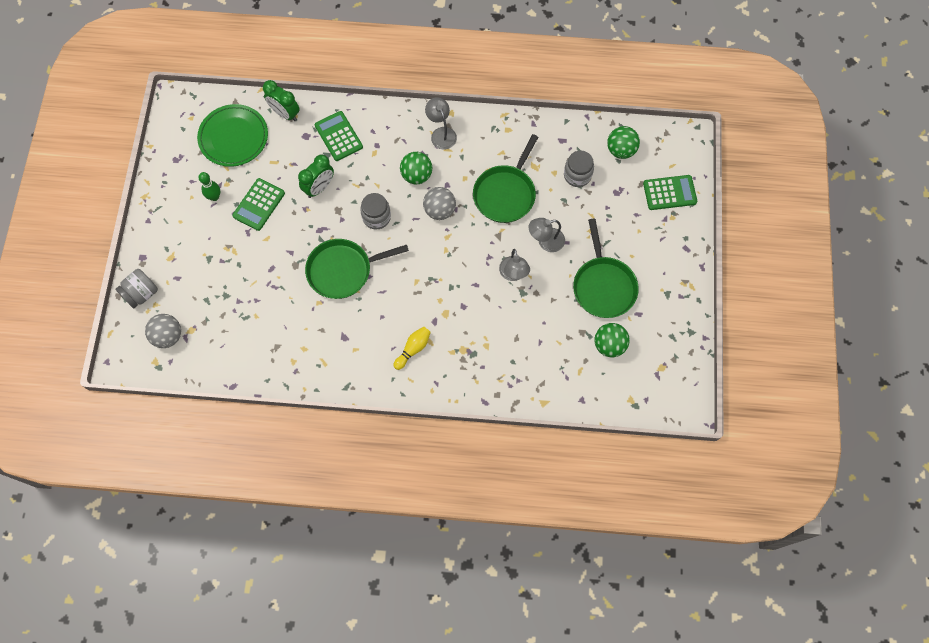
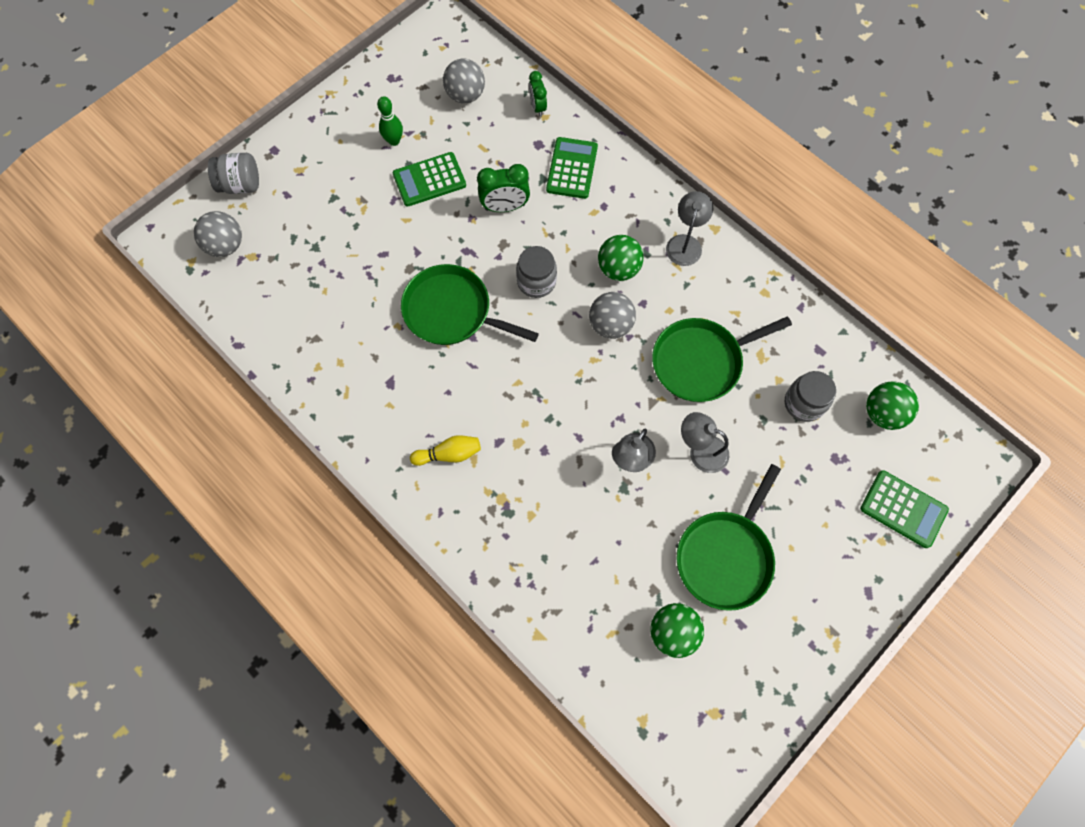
camera: 40 degrees right, 0 degrees up
(233, 137) = (465, 95): green plate -> grey ball
(285, 114) = (537, 107): green clock -> green clock, size x0.65

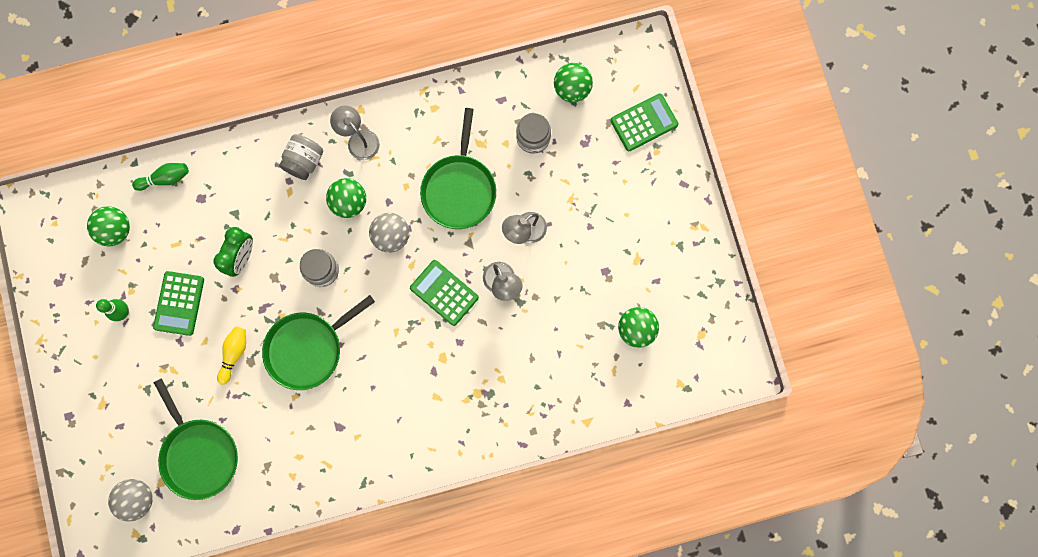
camera: 60 degrees left, 10 degrees up
(240, 185) = (86, 460): grey jar -> grey jar (304, 161)
(449, 454) = (421, 413): yellow bowling pin -> yellow bowling pin (234, 354)
(465, 95) = (116, 230): grey ball -> green ball
(537, 107) = (165, 179): green clock -> green bowling pin
(571, 168) = (240, 185): green calculator -> green calculator (444, 293)
(725, 556) = (607, 262): green pan -> green pan (199, 454)

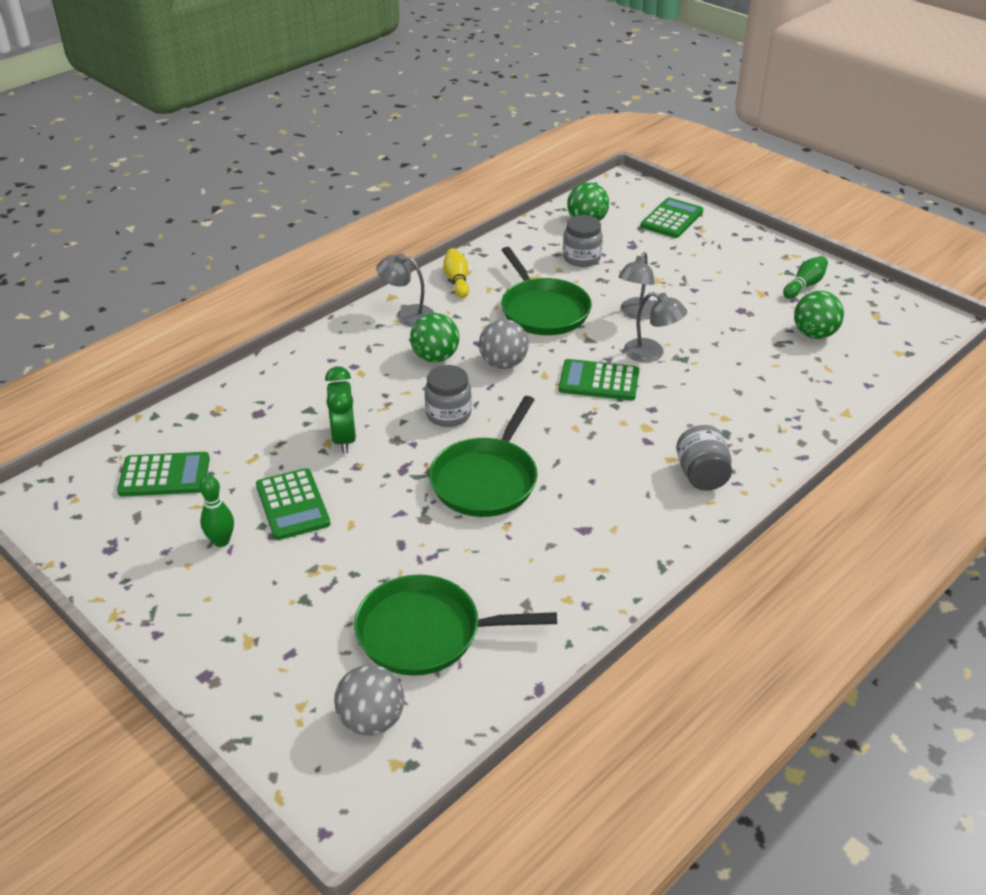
camera: 30 degrees left, 40 degrees down
(116, 230) = (164, 475): green ball -> green calculator
(165, 179) = (202, 414): green bowling pin -> green bowling pin (804, 285)
(199, 454) = (425, 633): green pan -> green pan turned 150 degrees clockwise
(234, 354) = (398, 520): yellow bowling pin -> yellow bowling pin (457, 281)
(304, 161) = (360, 347): grey jar -> grey jar (701, 475)

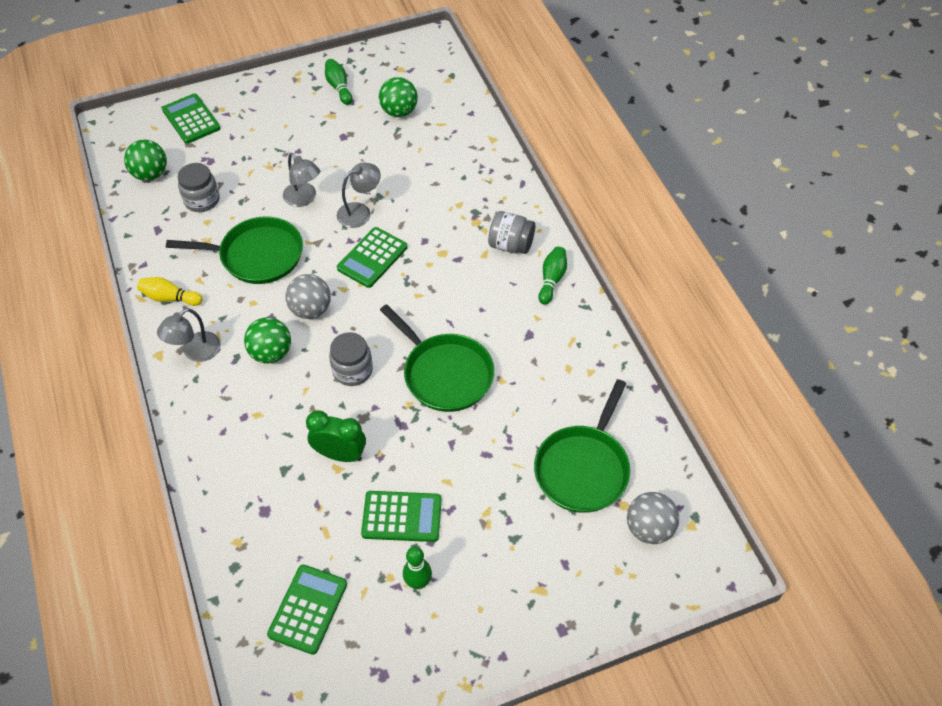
camera: 65 degrees left, 15 degrees up
(678, 525) = (552, 280): none -> green bowling pin

